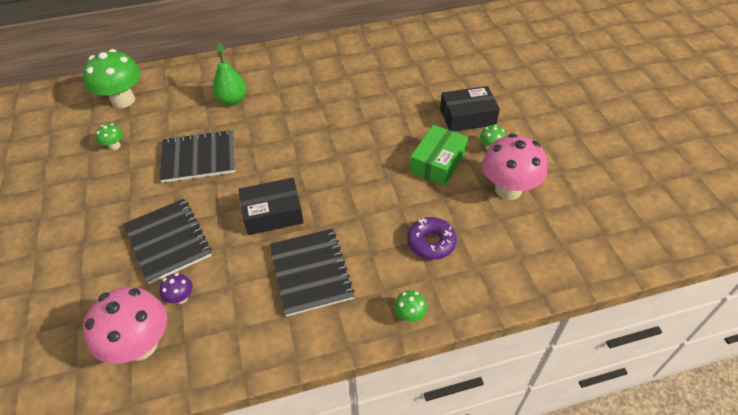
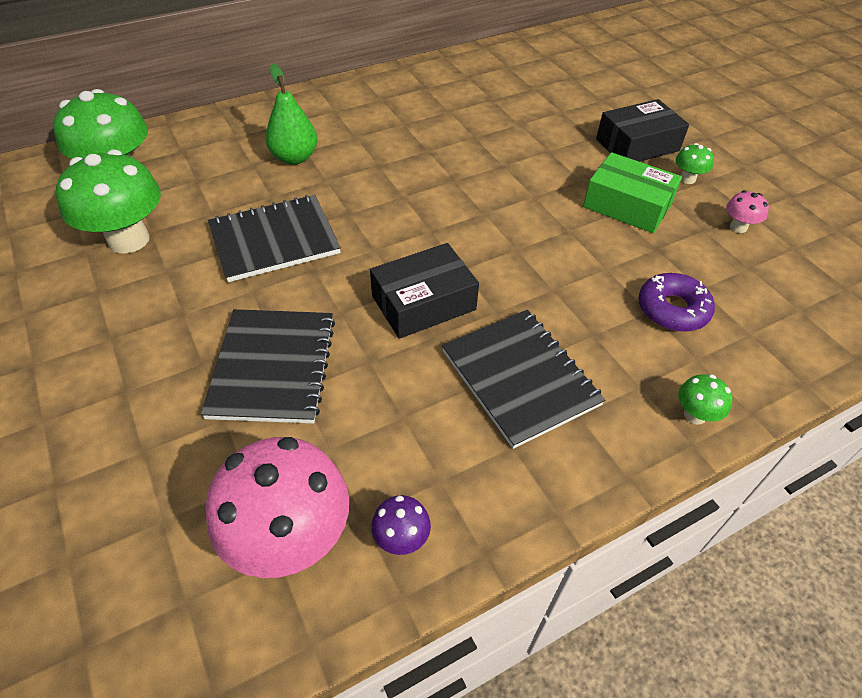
camera: 15 degrees left, 0 degrees up
(114, 146) = (128, 240): green mushroom -> green mushroom, size x2.24
(168, 241) = (273, 367): black notebook -> black notebook turned 45 degrees clockwise
(181, 298) = (329, 450): purple mushroom -> purple mushroom (401, 538)
(437, 162) = (627, 205): green box -> green box turned 75 degrees counterclockwise
(508, 189) = (738, 227): pink mushroom -> pink mushroom, size x0.45

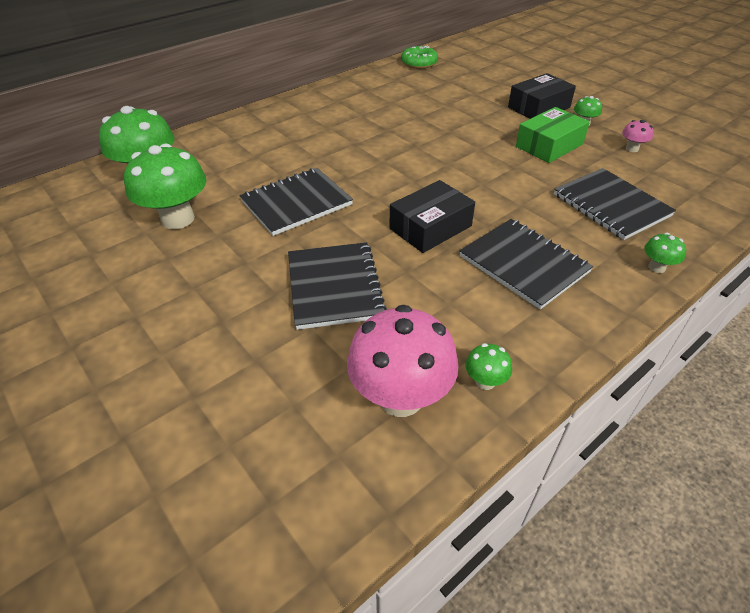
camera: 10 degrees left, 5 degrees down
(294, 158) = (287, 147): green pear -> none
(401, 538) = (485, 382): purple mushroom -> green mushroom
(507, 56) = (419, 63): none -> green donut
(627, 205) = (549, 145): green box -> green box turned 60 degrees counterclockwise
(672, 309) = (611, 205): purple donut -> black notebook

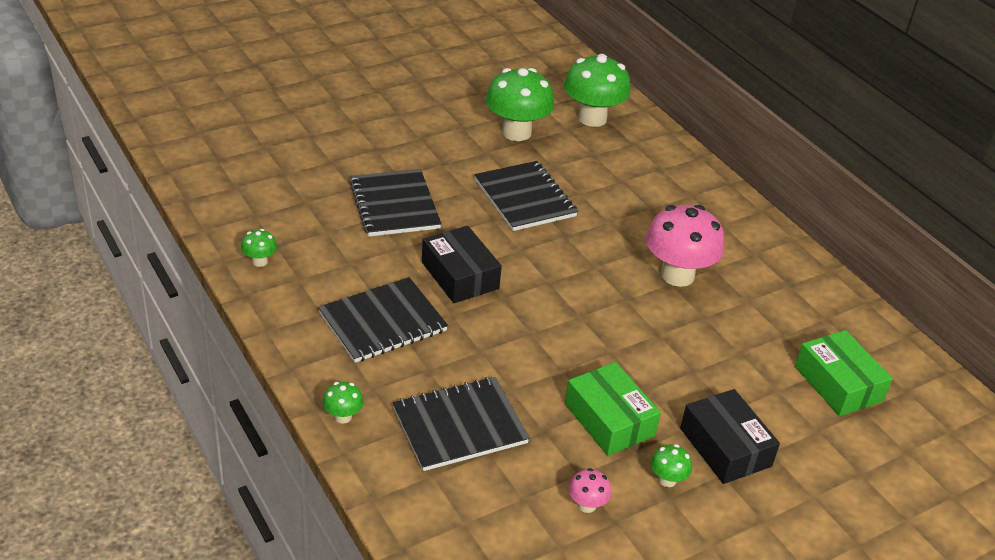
camera: 95 degrees right, 5 degrees down
(334, 287) = (394, 205): black notebook -> black notebook turned 75 degrees clockwise
(400, 397) = (266, 219): pink mushroom -> pink mushroom (677, 275)
(419, 63) = (889, 354): green donut -> none
(455, 76) = (838, 383): none -> green box

